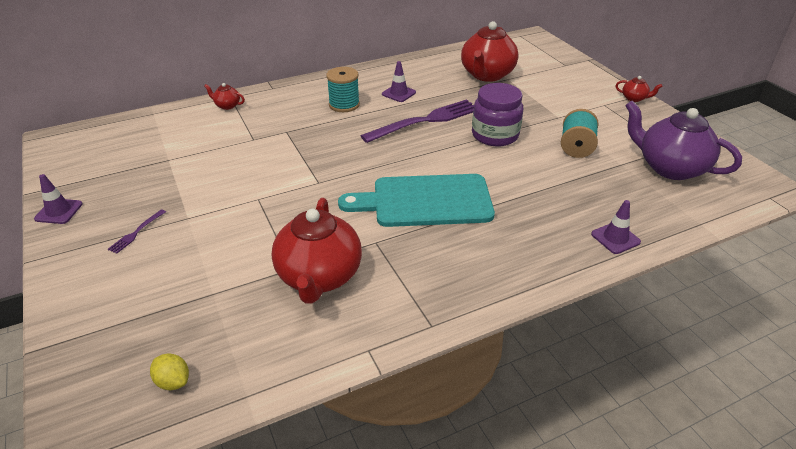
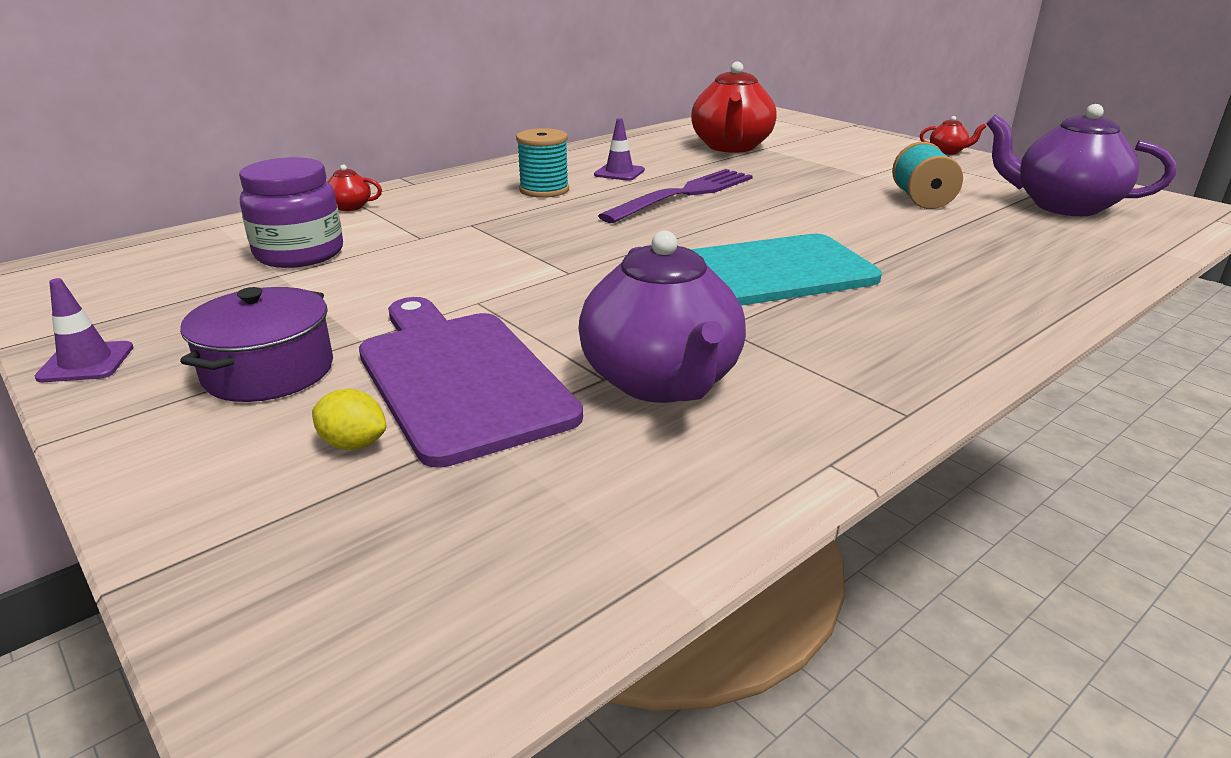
camera: 15 degrees left, 10 degrees down
(136, 233) = (268, 371): purple fork -> purple pot
(173, 381) = (484, 579): yellow lemon -> yellow lemon (353, 444)
(221, 254) = (459, 378): none -> purple cutting board
(319, 277) = (661, 382): red teapot -> purple teapot
(495, 135) = (798, 199): purple jar -> purple jar (299, 254)
(615, 238) = (1071, 279): purple traffic cone -> none

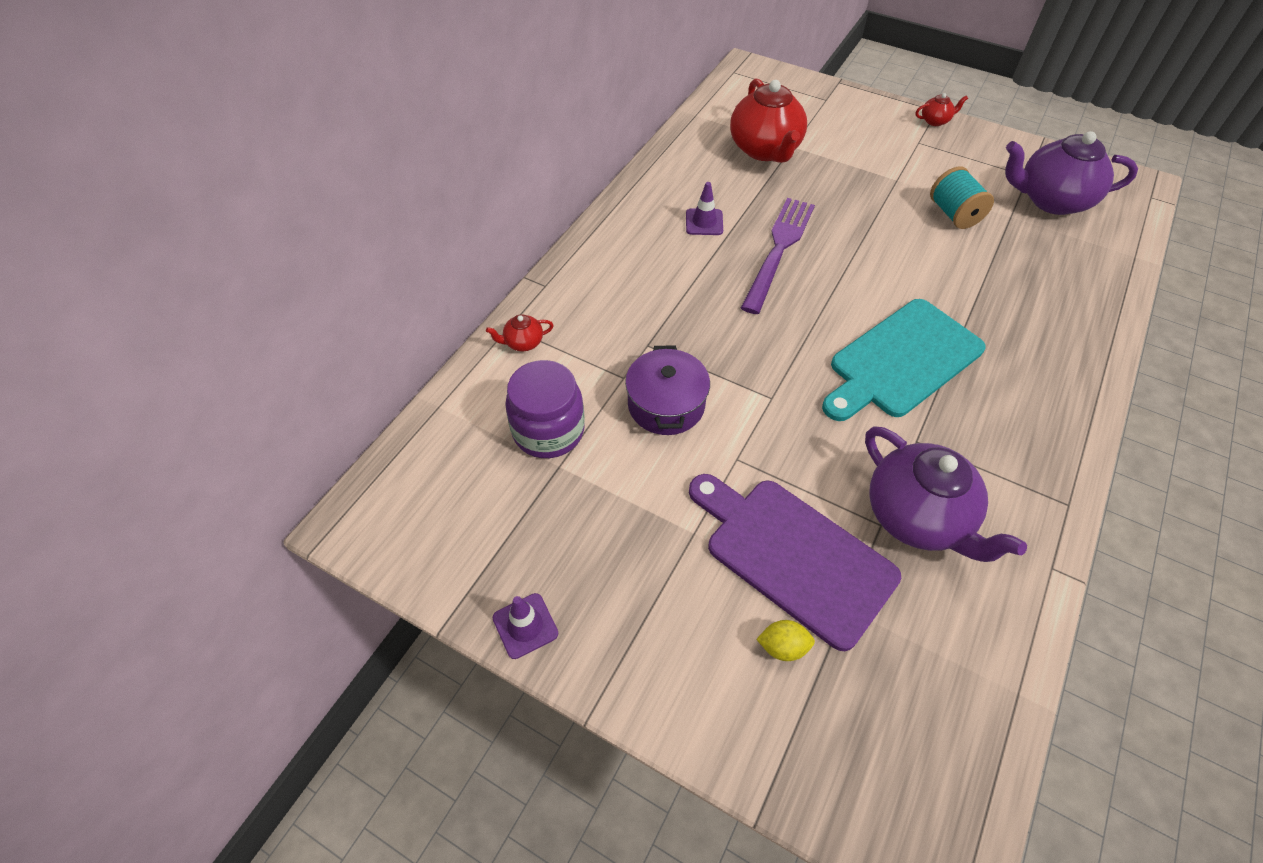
camera: 20 degrees left, 25 degrees up
(268, 371) = (663, 591): purple pot -> purple pot (666, 405)
(544, 190) = (664, 270): turquoise spool -> none

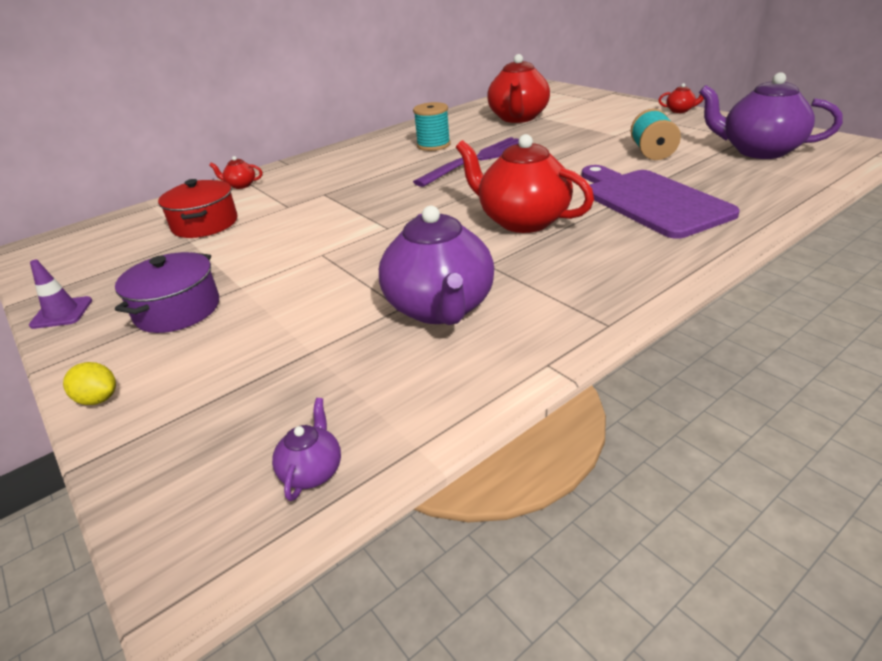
camera: 25 degrees right, 20 degrees down
(548, 431) = (205, 224): purple jar -> red pot
(666, 405) = (301, 222): purple pot -> purple pot (177, 310)
(704, 222) = (433, 145): purple traffic cone -> turquoise spool
(782, 647) = (229, 363): yellow lemon -> yellow lemon (98, 399)
(793, 555) = (303, 312): purple cutting board -> purple cutting board (651, 201)
(901, 361) = (522, 221): turquoise cutting board -> red teapot
(960, 746) = (312, 471): none -> purple teapot

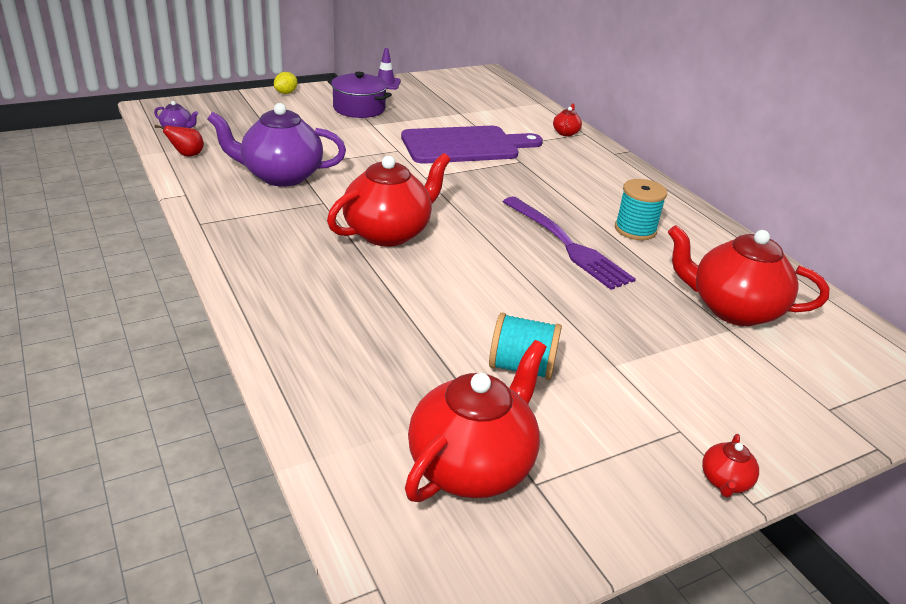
camera: 95 degrees right, 0 degrees up
(205, 224) = (487, 118): red pot -> none
(418, 414) = (187, 155): none -> red pear
(651, 201) = (375, 310): purple cutting board -> purple cutting board (465, 145)
(759, 151) = (472, 465): purple teapot -> red teapot

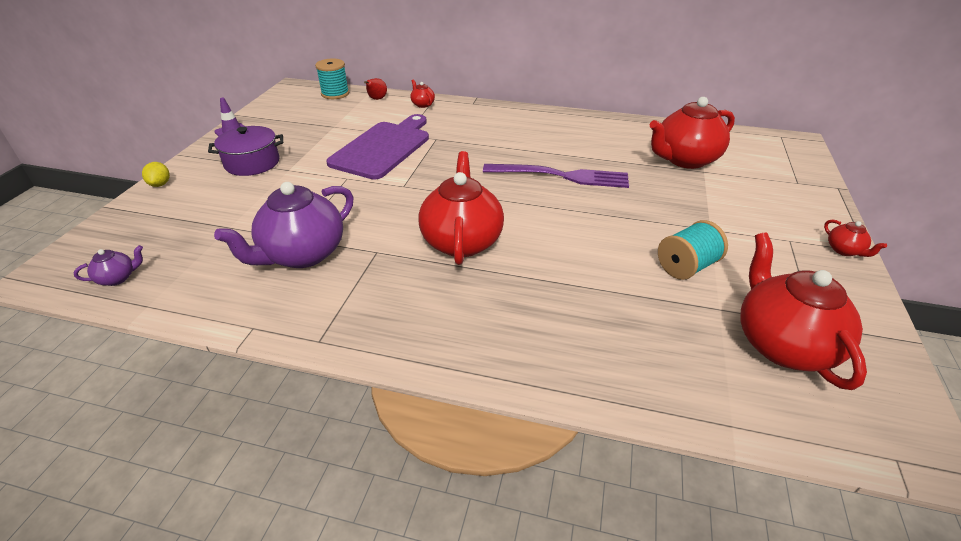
camera: 45 degrees left, 5 degrees up
(187, 155) = (178, 294): red pear -> red pear (376, 99)
(635, 230) = (570, 144): turquoise spool -> turquoise spool (335, 94)

